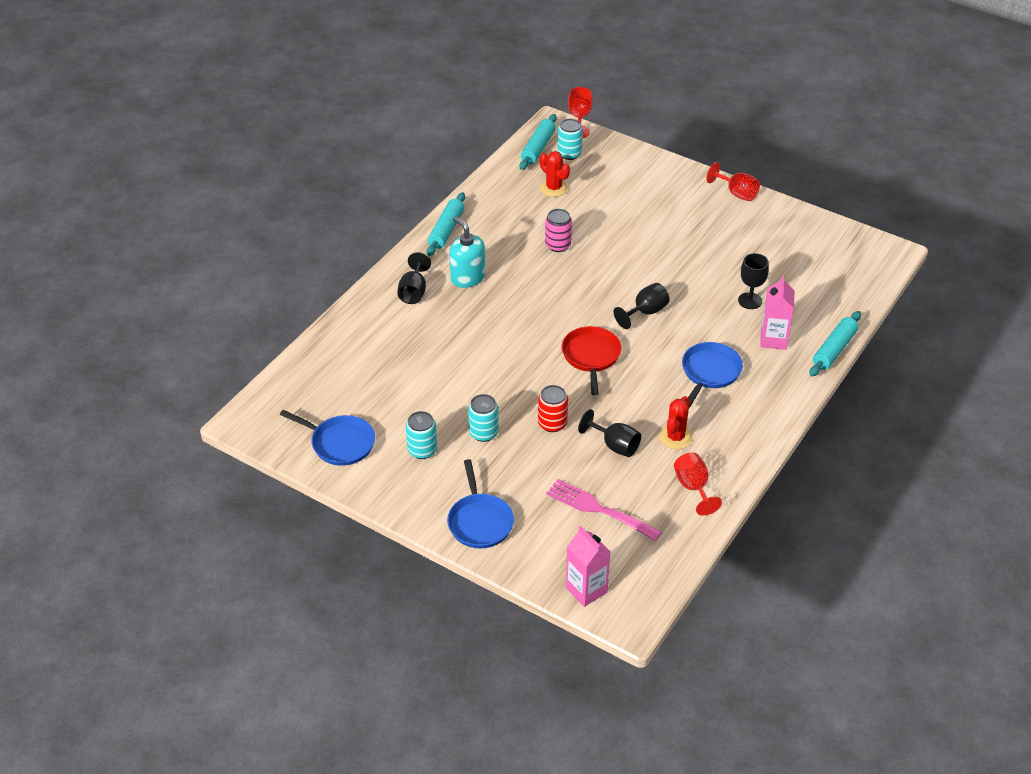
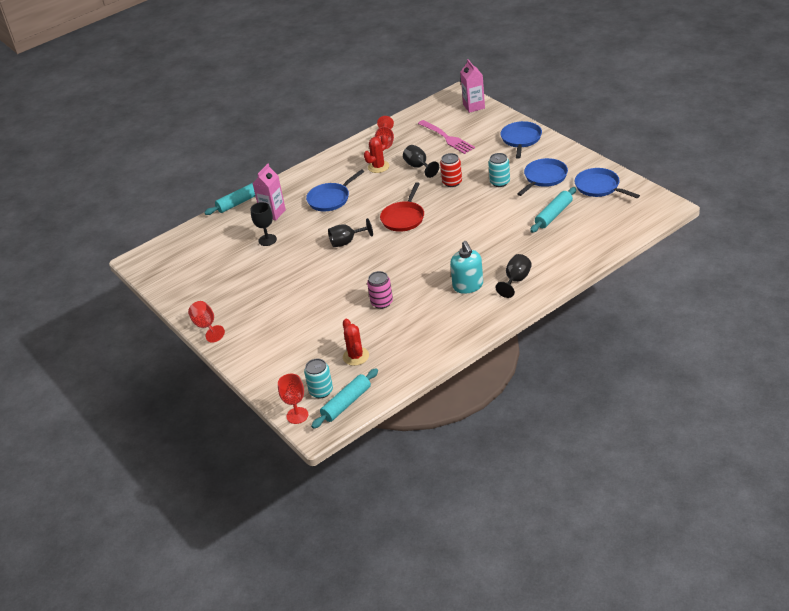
camera: 155 degrees left, 5 degrees down
(422, 450) = (544, 177): turquoise can -> blue pan
(446, 230) = (469, 330): turquoise rolling pin -> turquoise rolling pin (553, 215)

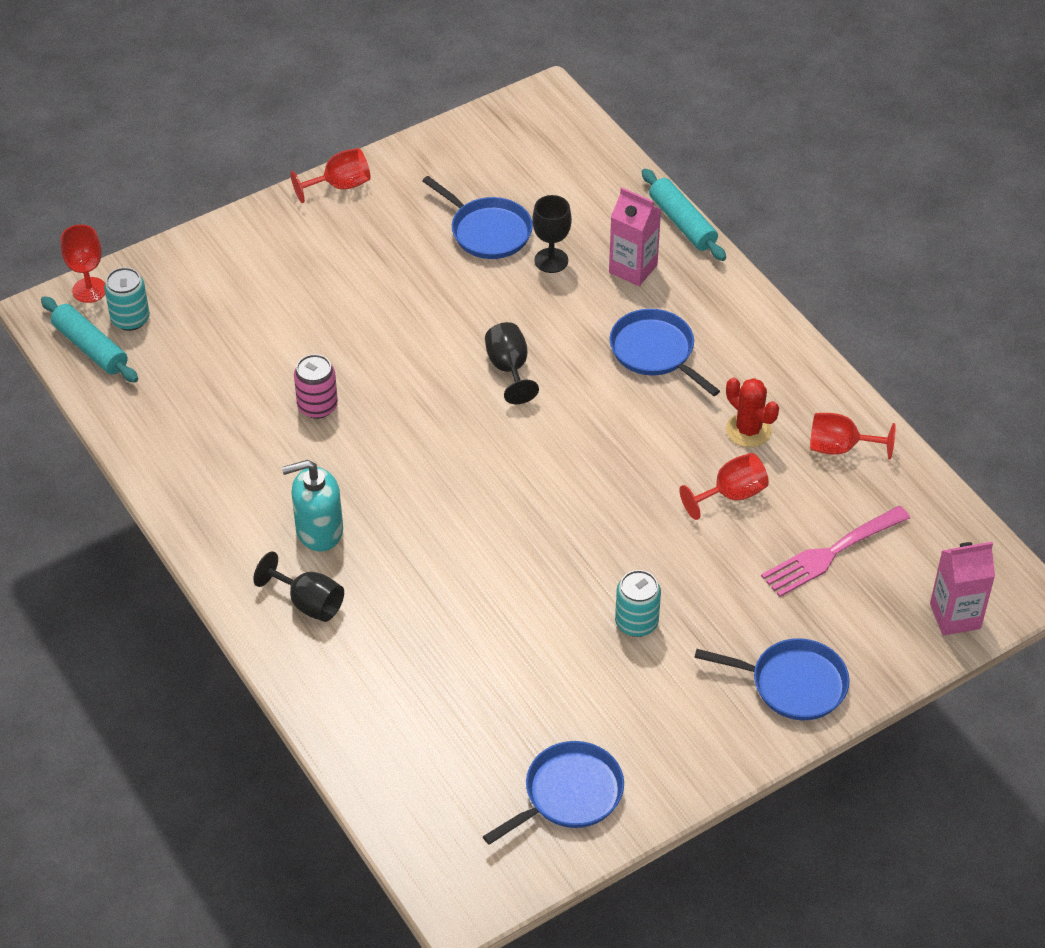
camera: 90 degrees right, 10 degrees up
(356, 356) = (193, 364): red cactus -> none
(403, 218) = (558, 456): red pan -> none
(419, 167) = (731, 495): black goblet -> red goblet
(452, 182) = (659, 543): red can -> none
(544, 177) = (632, 702): blue pan -> blue pan (488, 231)
(553, 215) = (494, 696): turquoise rolling pin -> none

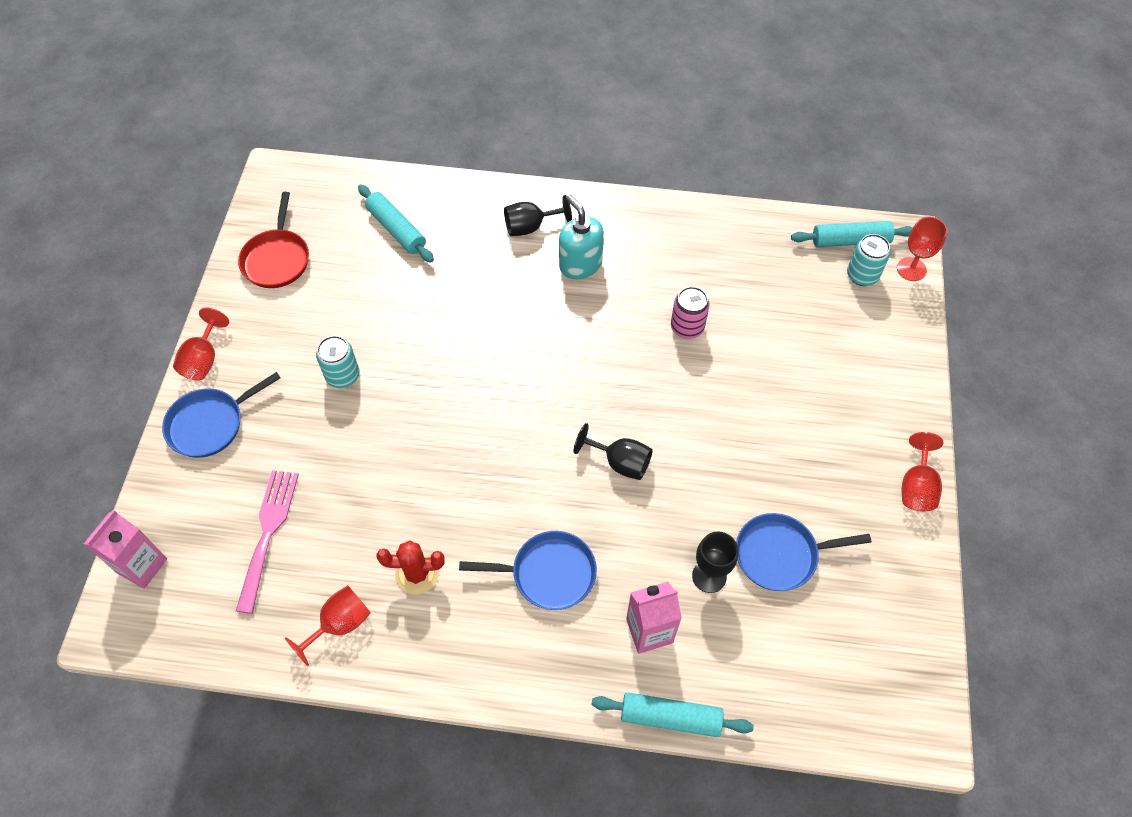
camera: 130 degrees right, 10 degrees up
(319, 530) = (580, 264): turquoise soap dispenser -> turquoise soap dispenser turned 60 degrees counterclockwise
(424, 717) = (396, 229): none -> turquoise rolling pin
(569, 794) = (277, 259): blue pan -> red pan
(731, 495) = (376, 512): red goblet -> red goblet (203, 359)

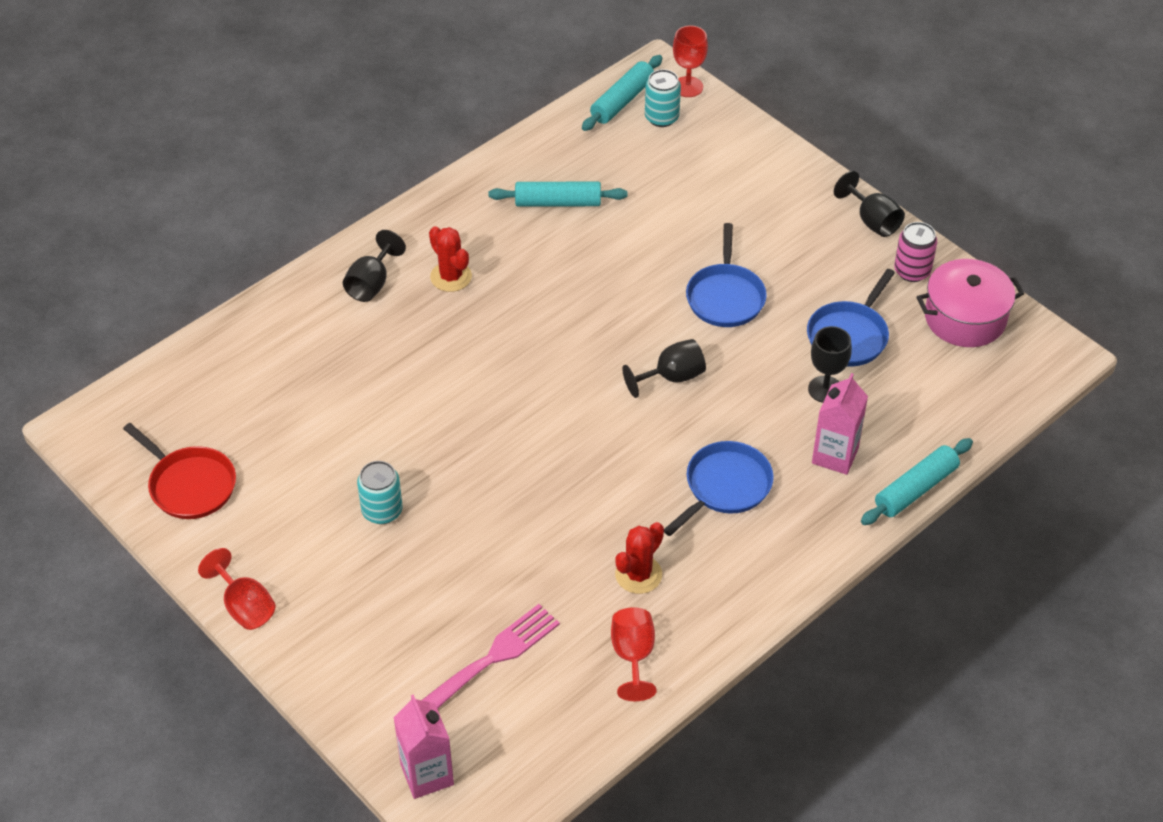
camera: 50 degrees left, 10 degrees down
(210, 424) = (326, 641): blue pan -> blue pan (725, 297)
(268, 533) = (491, 659): pink fork -> pink fork turned 90 degrees clockwise
(396, 229) = (261, 377): turquoise rolling pin -> turquoise rolling pin (558, 202)
(580, 264) = (451, 277): turquoise soap dispenser -> red cactus
(687, 327) = (591, 252): pink can -> pink can (912, 271)
(887, 629) = (965, 318): none -> pink pot
(916, 487) = (872, 221): red goblet -> black goblet

